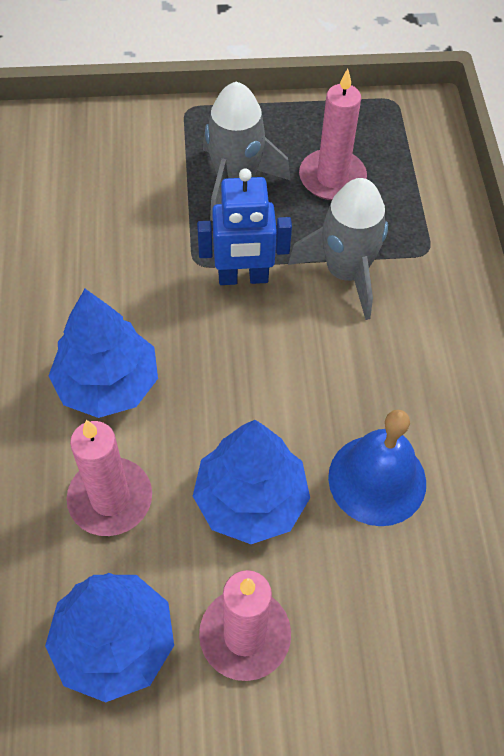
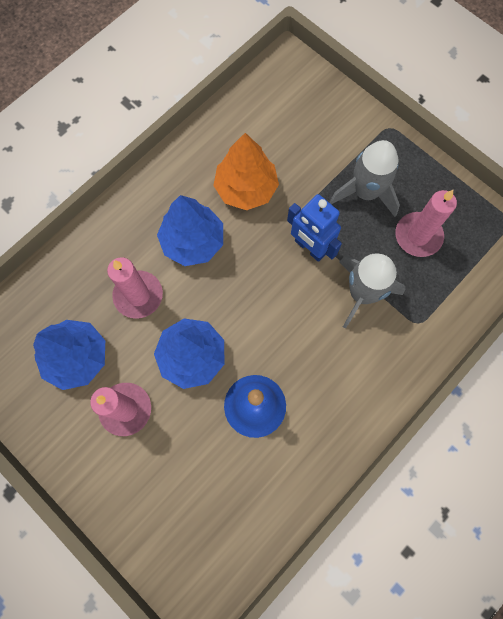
camera: 50 degrees right, 15 degrees up
(105, 280) = (246, 188): none -> orange tree

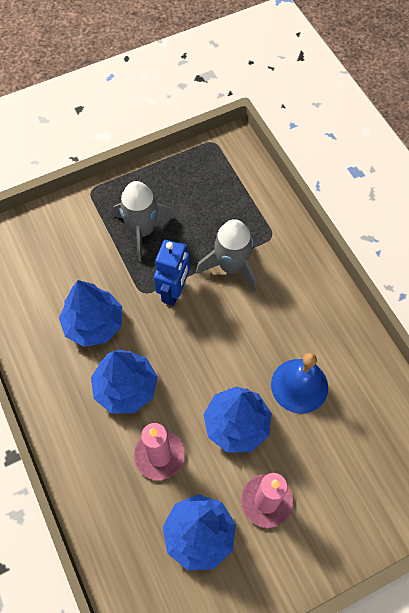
camera: 70 degrees left, 10 degrees down
(246, 188) = (93, 324): orange tree -> blue tree
(309, 248) = (174, 292): blue robot -> blue robot turned 45 degrees counterclockwise
(418, 236) = (198, 207): pink candle -> none

